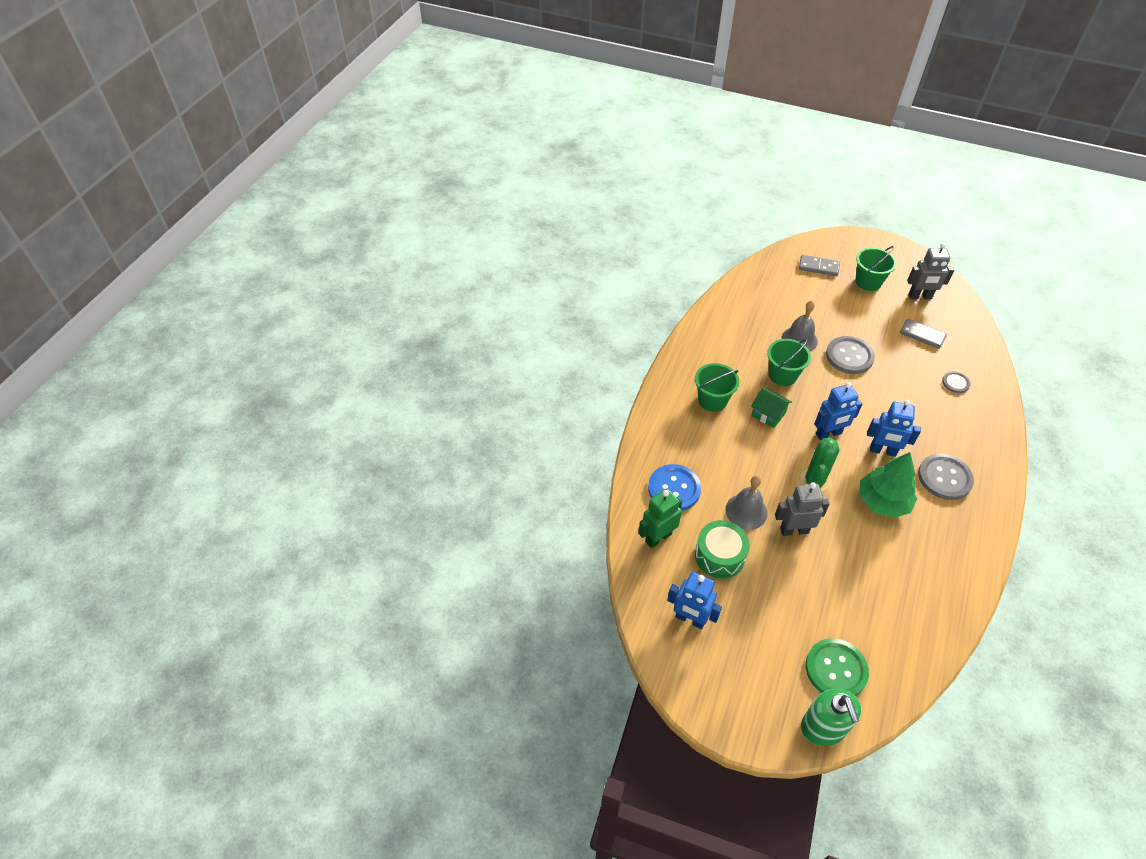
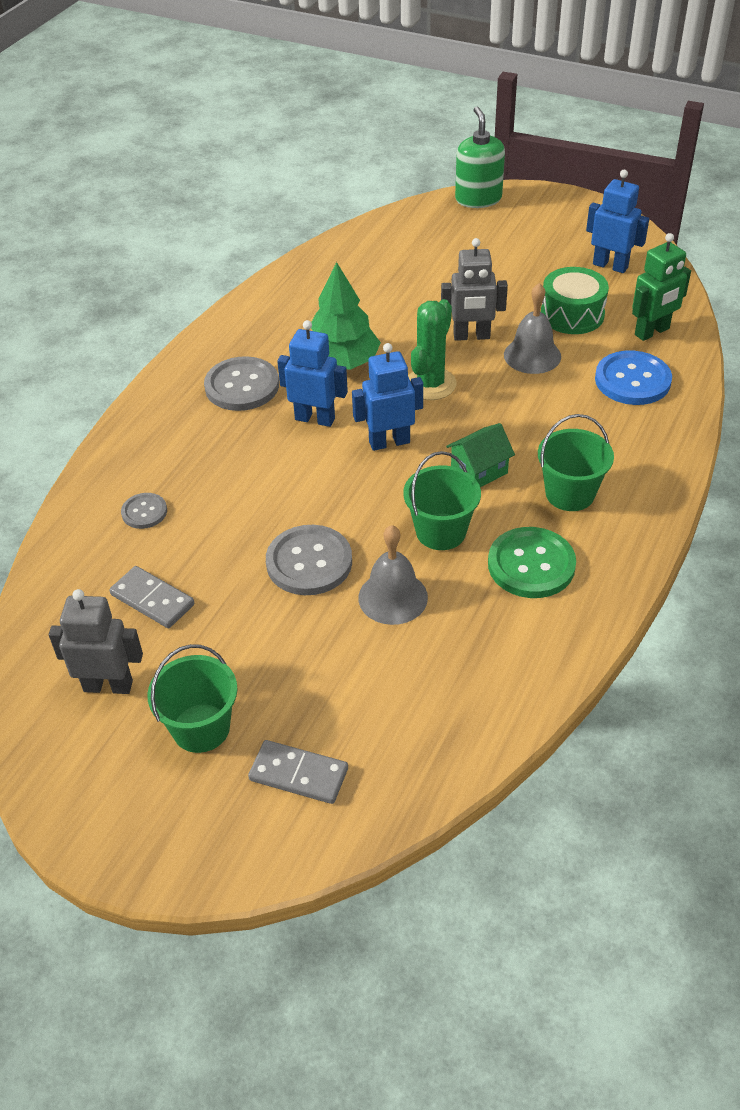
camera: 175 degrees left, 5 degrees down
(768, 414) = (479, 471): green house -> green house turned 75 degrees counterclockwise
(836, 669) = (454, 231): green button -> green button (531, 565)

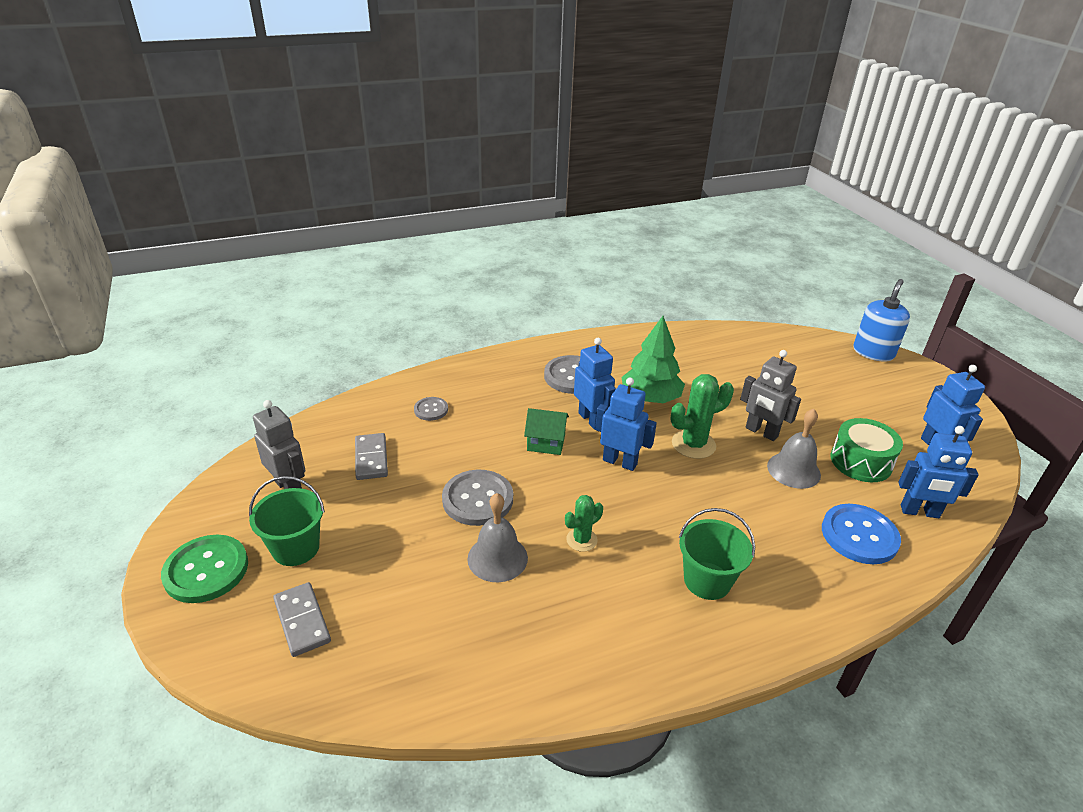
camera: 40 degrees right, 10 degrees down
(441, 531) = (581, 540): green bucket -> green cactus
(478, 199) = (873, 352): green soap dispenser -> blue soap dispenser
(479, 471) = (658, 519): green house -> green house (546, 443)
(531, 565) = (615, 608): green button -> green button (206, 570)
(652, 332) = (919, 512): green robot -> blue robot

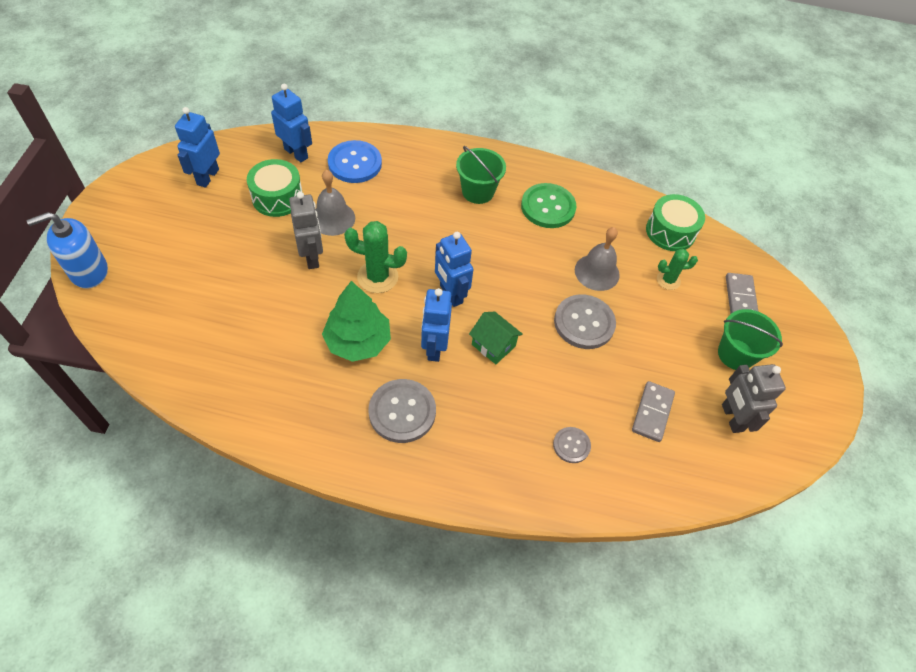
camera: 150 degrees left, 20 degrees up
(206, 570) = (803, 370): green button -> green button (548, 207)
(433, 670) = (670, 231): none -> green drum
(581, 540) = (532, 254): green cactus -> green cactus (668, 280)

